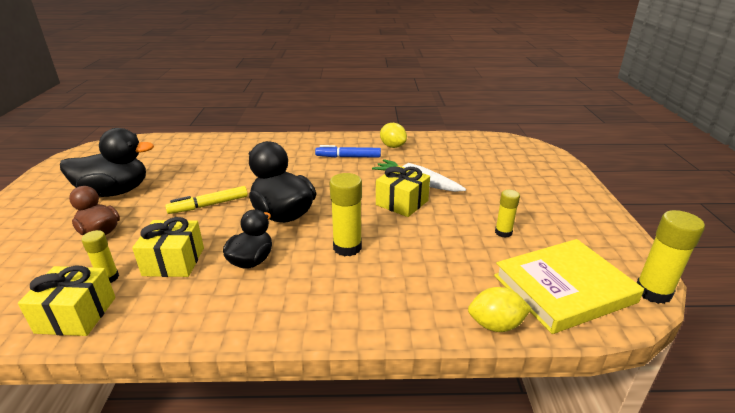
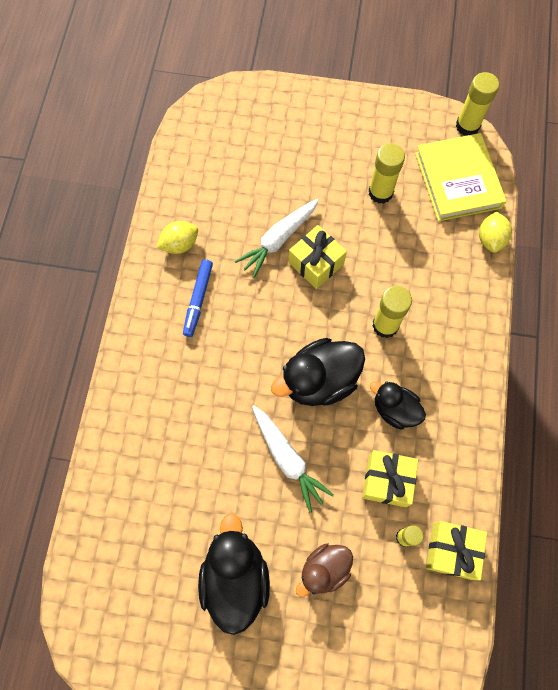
camera: 80 degrees left, 40 degrees up
(209, 205) = (287, 459): yellow marker -> white carrot
(503, 232) = (380, 192): yellow glue stick -> yellow glue stick, size x1.63

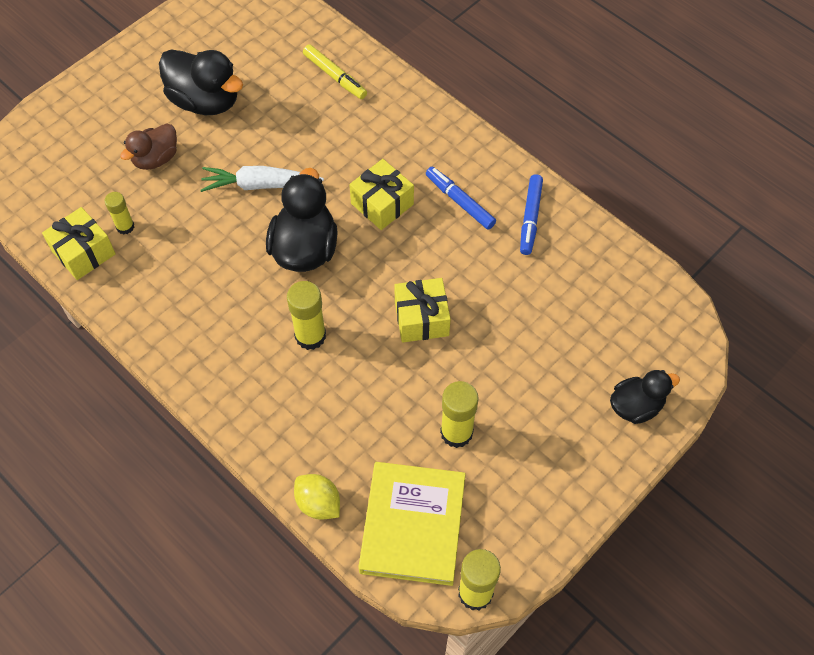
camera: 125 degrees right, 10 degrees down
(133, 482) = (335, 76): none -> yellow marker
(180, 244) = (530, 218): yellow lemon -> blue marker
(278, 240) = (472, 302): white carrot -> none
(324, 569) = (156, 158): brown duck -> brown duck turned 135 degrees counterclockwise
(387, 480) = (177, 244): yellow gift -> yellow gift (382, 204)
(395, 410) = (228, 290): black duck -> black duck (636, 406)
(458, 180) = (412, 525): yellow book -> yellow book turned 75 degrees clockwise

